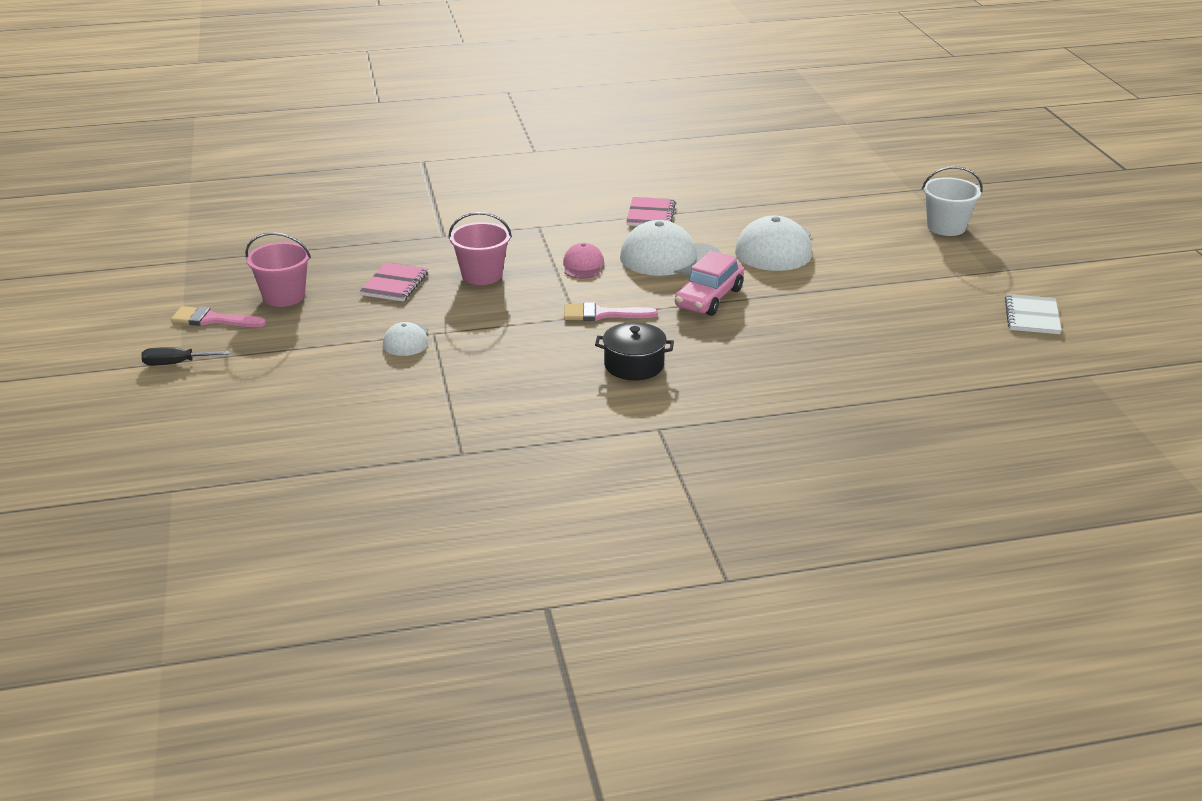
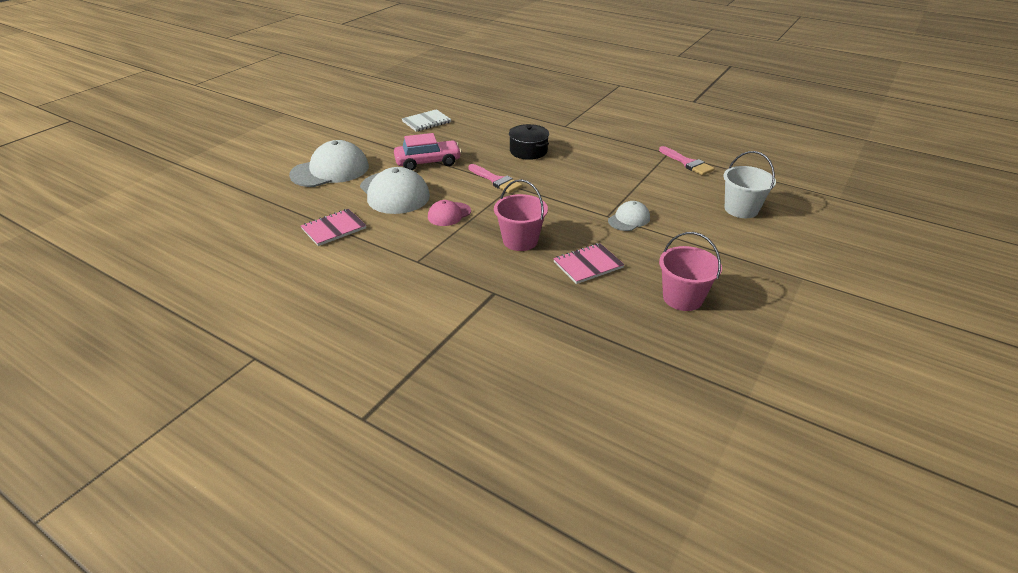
camera: 135 degrees left, 5 degrees up
(176, 363) = (806, 277): black screwdriver -> none
(212, 320) = (757, 304): pink brush -> pink brush (687, 163)
(946, 227) = (233, 138): white bucket -> white bucket (741, 209)
(1032, 316) = (328, 95): white notebook -> white notebook (426, 122)

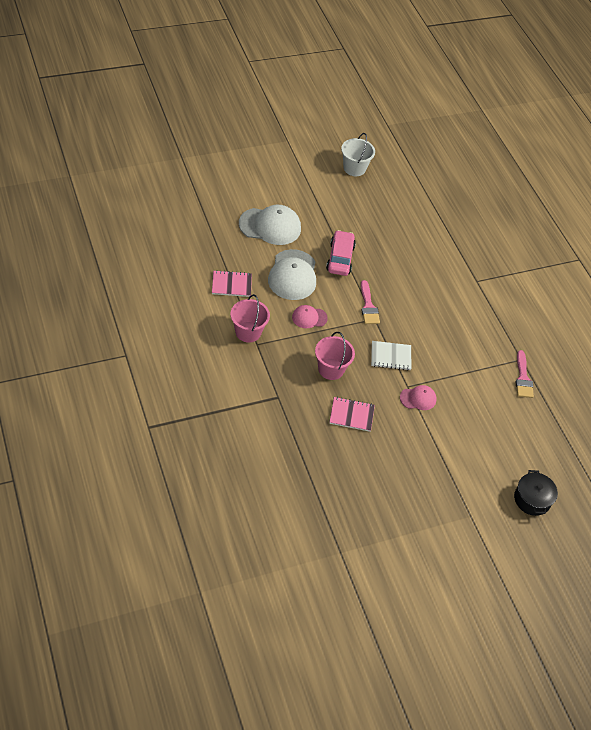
camera: 30 degrees right, 15 degrees up
(426, 122) = (378, 212): white notebook -> white notebook (390, 356)
(428, 162) = (340, 258): pink car -> pink car turned 105 degrees counterclockwise
(528, 151) = (420, 291): black pot -> black pot (532, 499)
(629, 219) = (418, 398): white cap -> pink cap
(682, 298) = (379, 476): pink bucket -> pink bucket (248, 332)
(741, 209) = (504, 442): white bucket -> white bucket (354, 168)

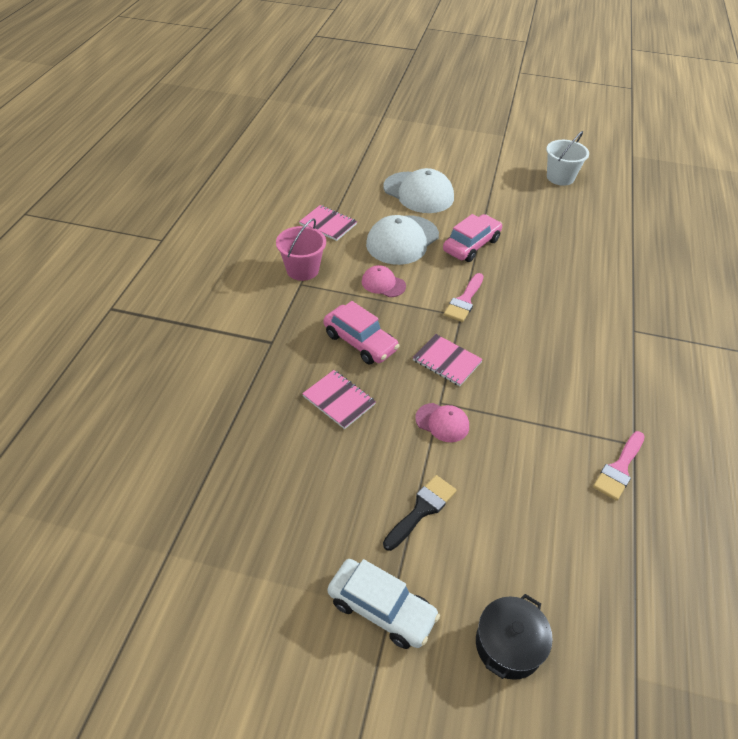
camera: 40 degrees right, 5 degrees down
(331, 369) = (360, 342): pink bucket -> pink car
(390, 356) = (446, 361): white notebook -> pink notebook
(446, 455) = (422, 510): none -> black brush
(465, 516) = (381, 609): none -> white car

